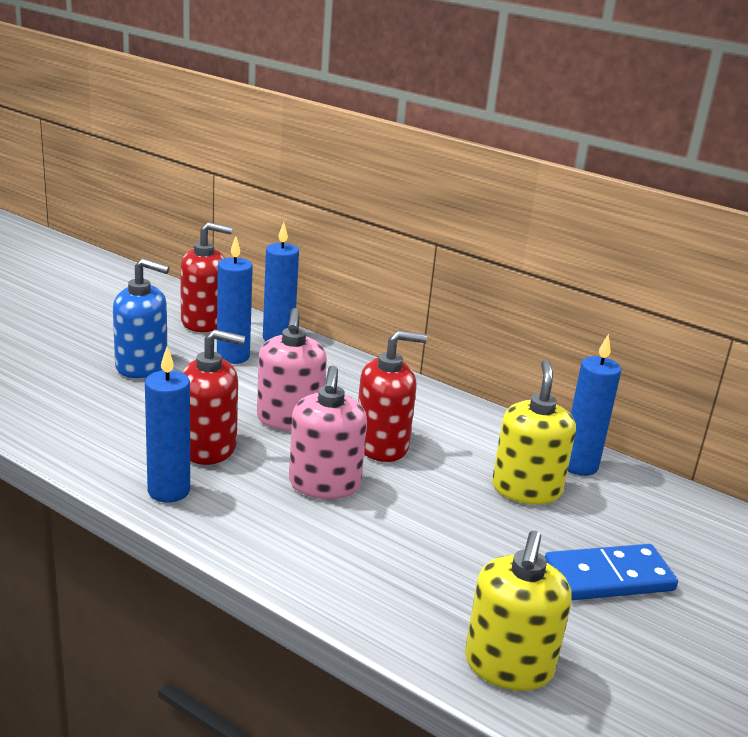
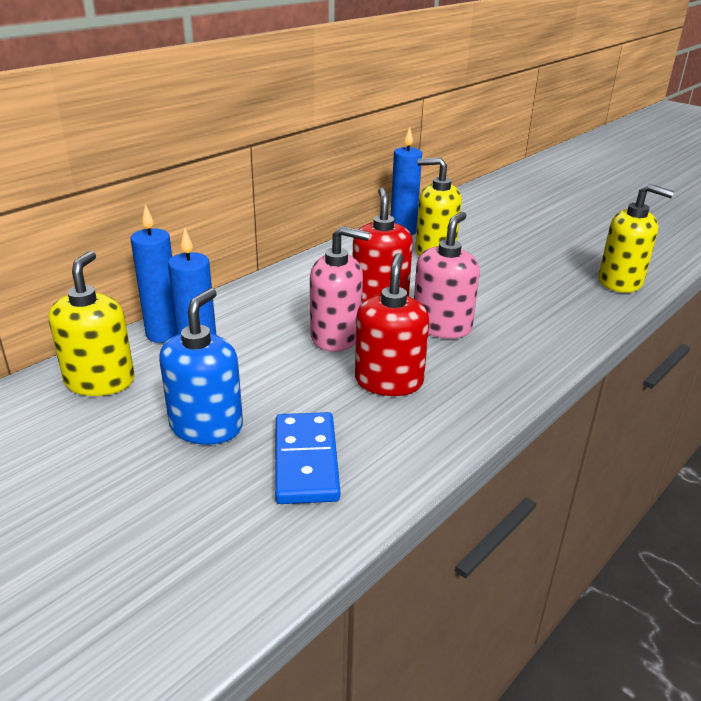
camera: 80 degrees left, 5 degrees up
(169, 491) = (466, 404): blue candle -> none
(204, 321) = (100, 381): red soap dispenser -> yellow soap dispenser
(324, 484) = (441, 326): pink soap dispenser -> pink soap dispenser turned 75 degrees counterclockwise
(608, 577) = (525, 242): blue domino -> blue domino (305, 461)

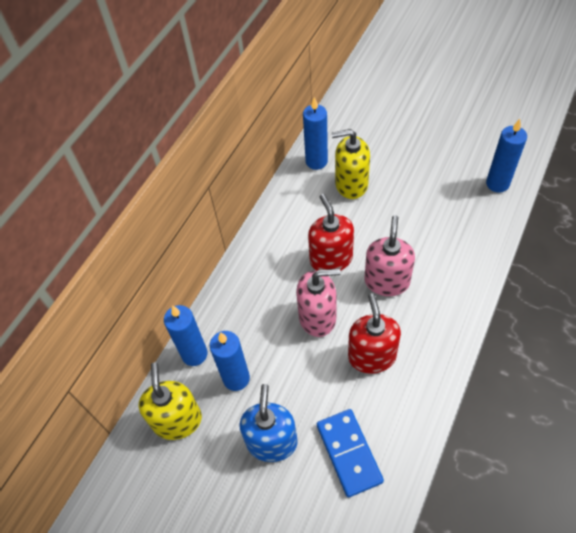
camera: 10 degrees left, 25 degrees up
(620, 282) = (497, 184): yellow soap dispenser -> blue candle

